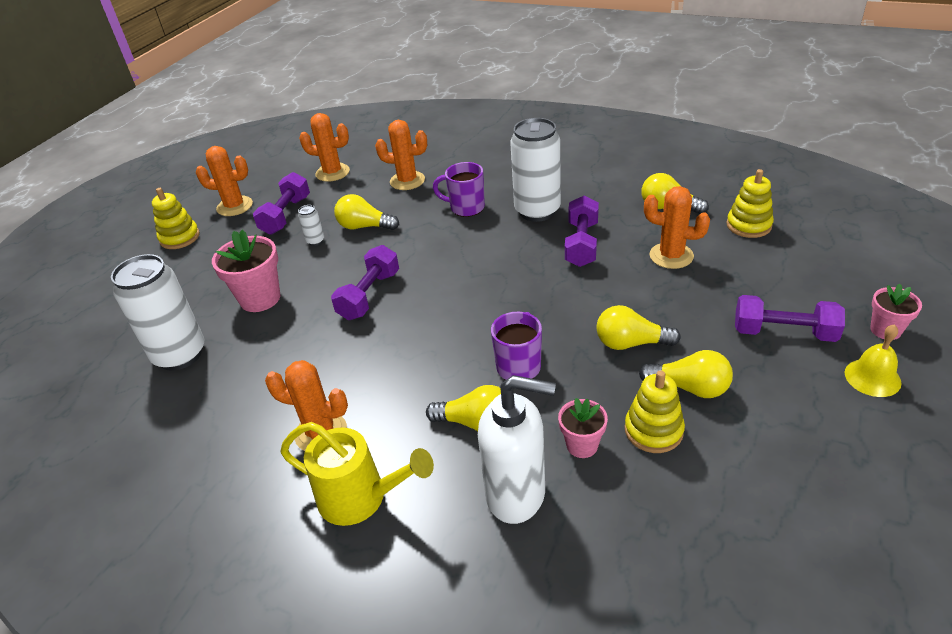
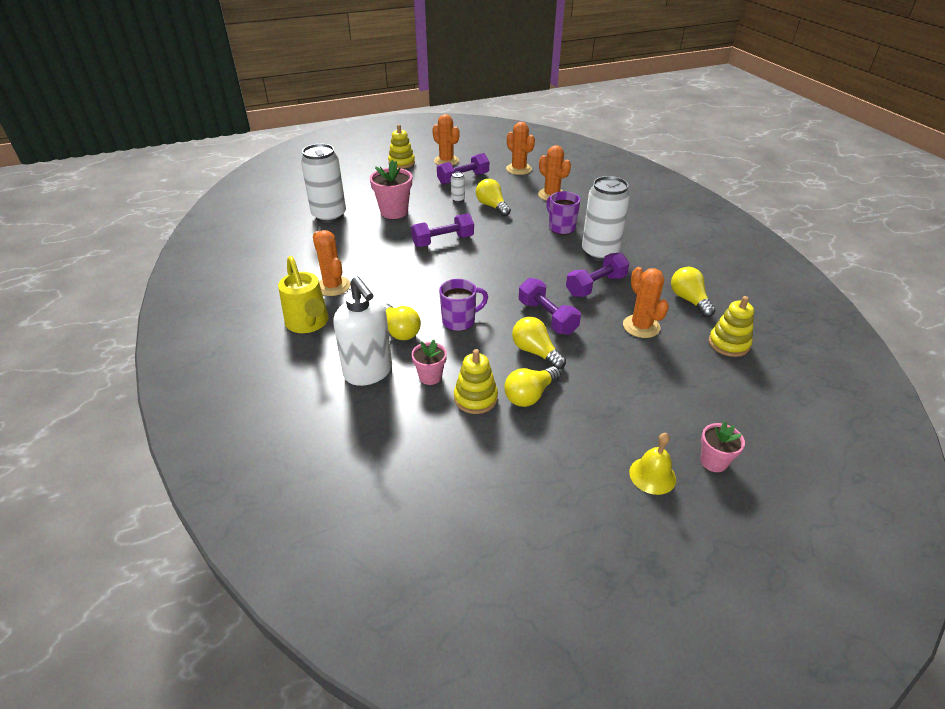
camera: 40 degrees right, 0 degrees up
(690, 387) = (530, 395): yellow light bulb -> yellow light bulb turned 75 degrees clockwise
(784, 332) = (638, 412): purple dumbbell -> purple dumbbell (547, 317)

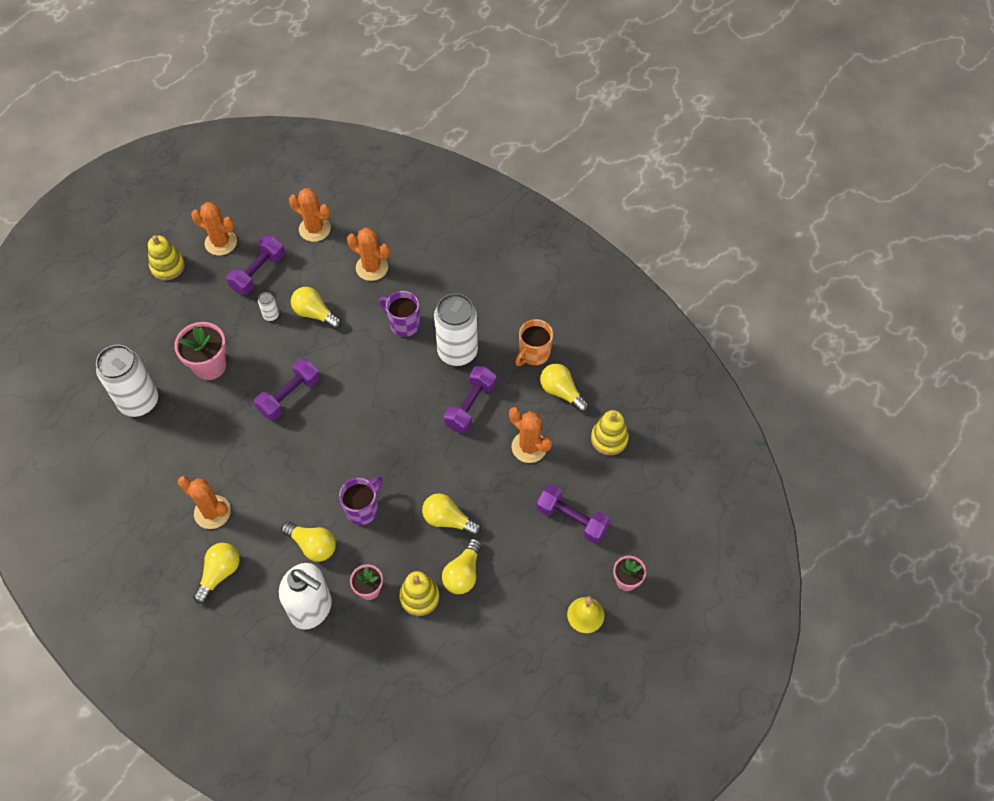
camera: 25 degrees left, 20 degrees up
(309, 324) = (220, 573): yellow watering can -> yellow light bulb
(547, 317) = (441, 470): purple dumbbell -> purple dumbbell (571, 519)
(670, 271) = (533, 354): none -> orange mug

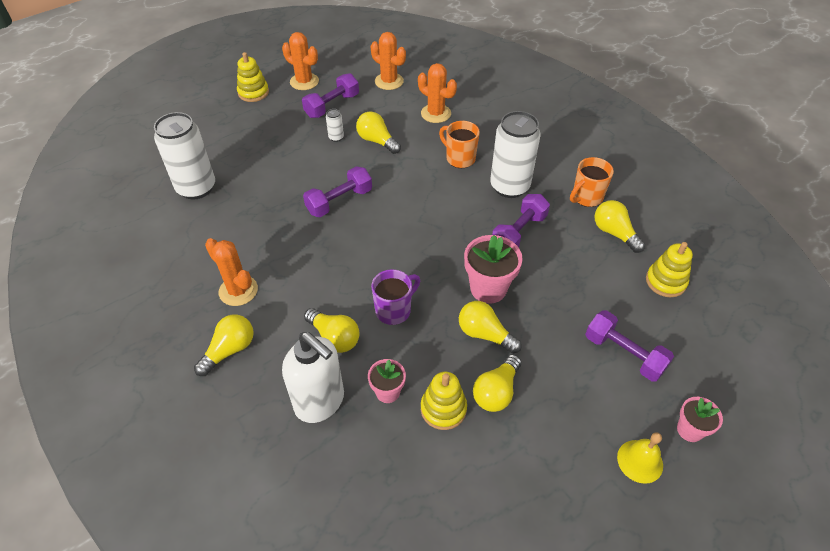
camera: 10 degrees right, 10 degrees down
(210, 366) = (270, 168): pink flower pot -> pink flower pot (488, 288)
(403, 324) = (459, 158): purple mug -> orange mug
(529, 447) = (578, 277): orange cactus -> none

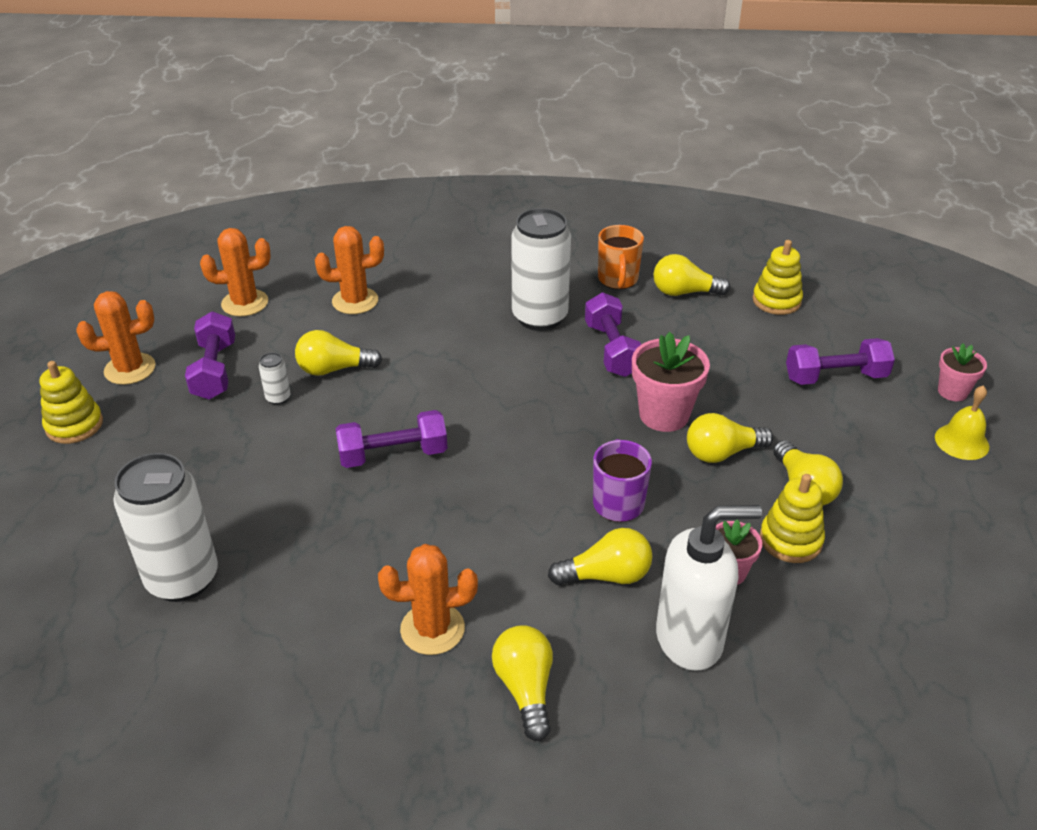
camera: 50 degrees left, 10 degrees down
(339, 201) = (393, 455): purple dumbbell -> purple dumbbell turned 75 degrees clockwise
(459, 158) = (451, 325): orange mug -> none

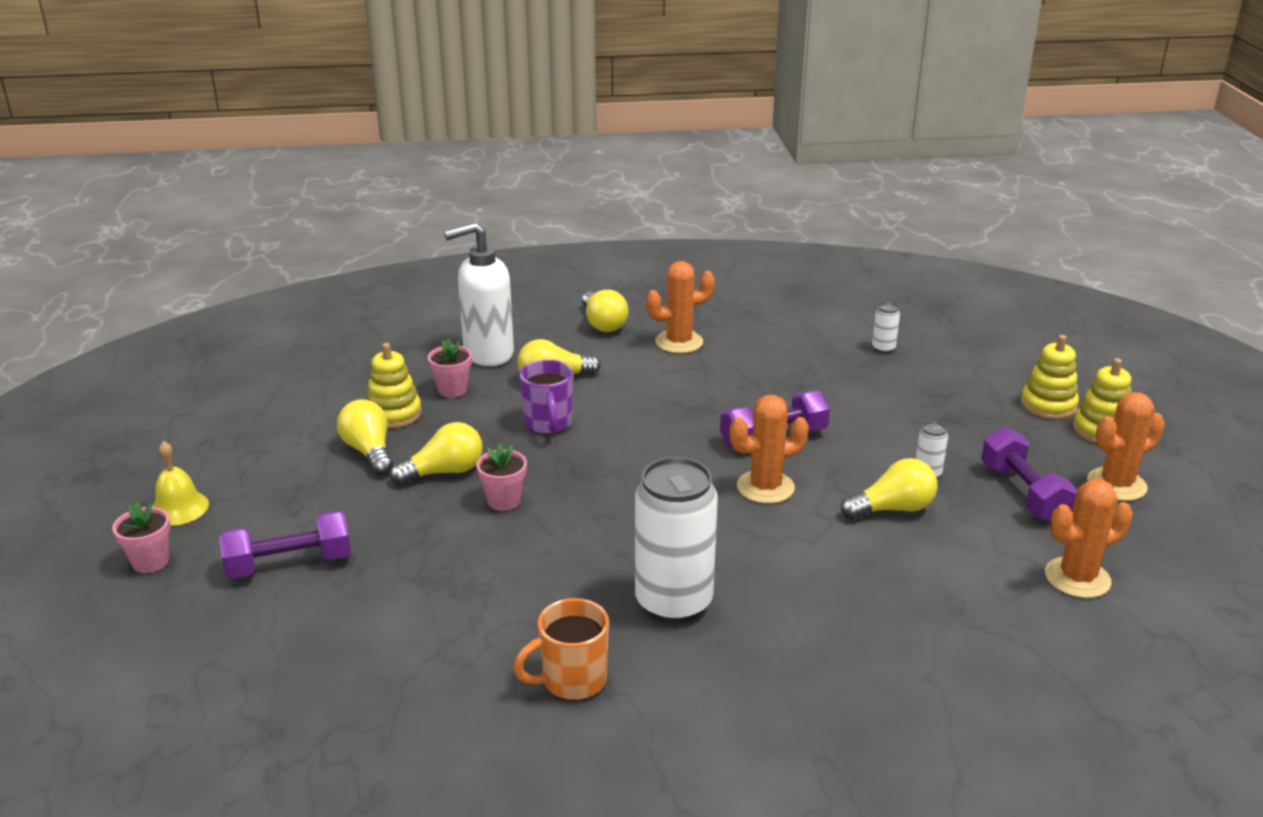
camera: 170 degrees right, 10 degrees down
(183, 579) = (883, 348): white can -> white can, size x0.41
(355, 301) = (935, 598): orange cactus -> orange cactus (765, 487)
(612, 349) = (569, 568): purple dumbbell -> none
(618, 280) = (572, 681): orange mug -> orange mug turned 105 degrees counterclockwise
(664, 415) = (504, 500): pink flower pot -> pink flower pot, size x0.60
(684, 292) = (469, 670): yellow light bulb -> none
(776, 301) = (330, 671): yellow stacking toy -> yellow stacking toy (1048, 405)

